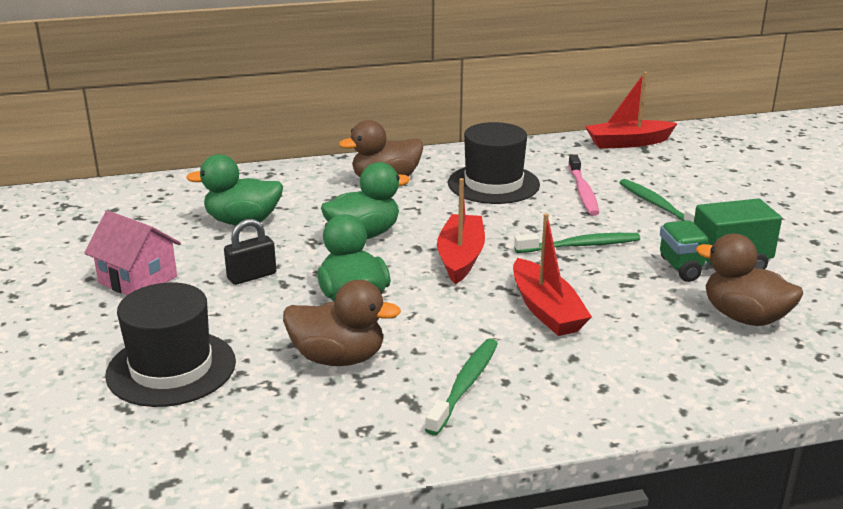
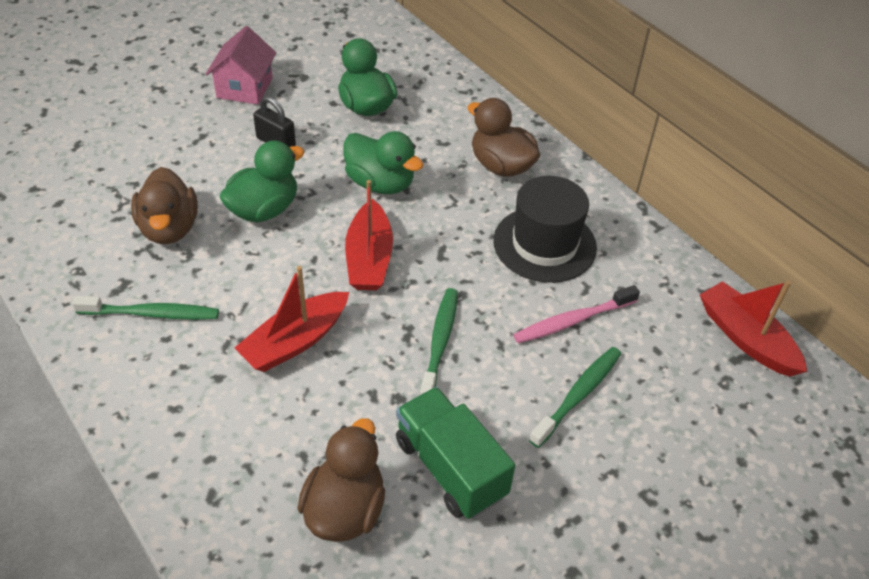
camera: 65 degrees right, 20 degrees up
(171, 368) = (130, 148): black hat -> none
(461, 257) = (369, 258): red boat -> red boat turned 105 degrees clockwise
(580, 245) = (439, 342): green toothbrush -> green toothbrush turned 135 degrees counterclockwise

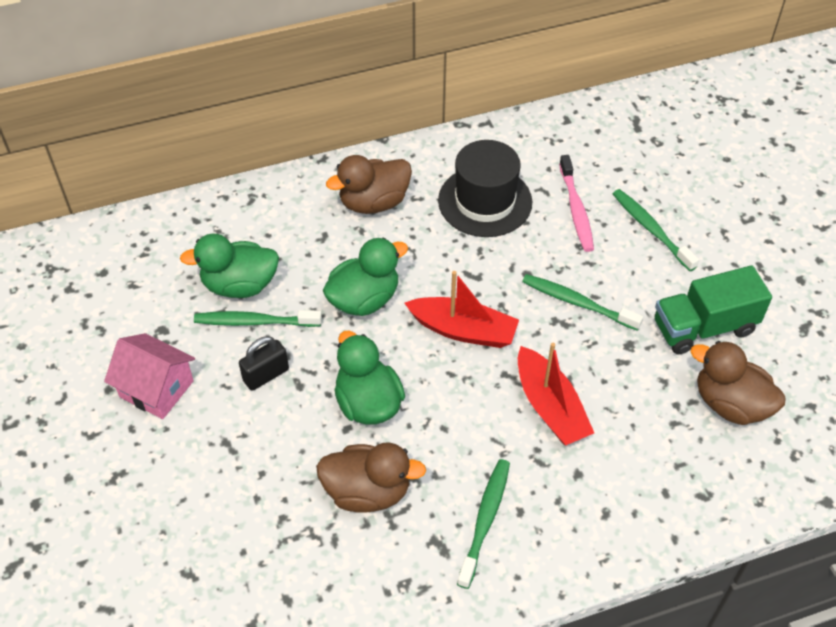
camera: 70 degrees left, 5 degrees up
(330, 123) = (254, 322): none -> green toothbrush
(746, 338) = (619, 115): red boat -> none

